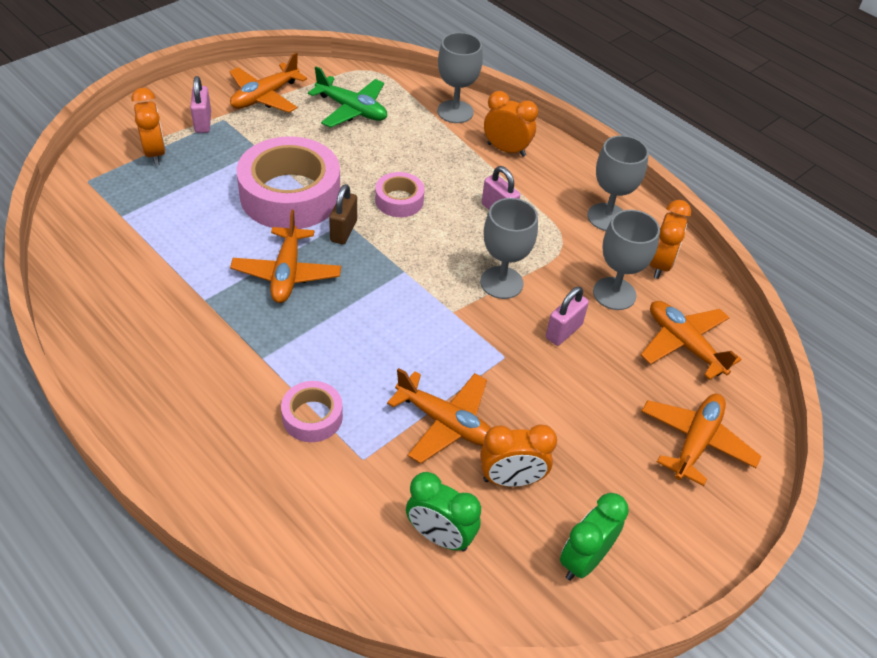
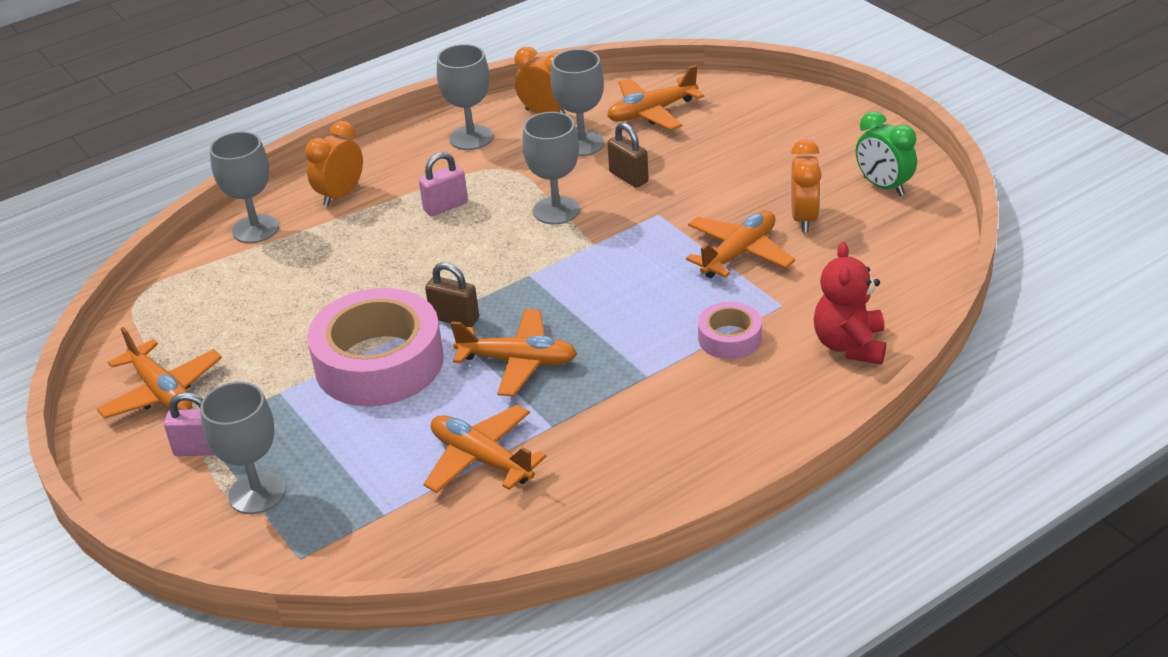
camera: 75 degrees left, 10 degrees down
(155, 153) = (257, 493): orange clock -> grey goblet
(298, 517) = (850, 345): none -> red teddy bear
(352, 110) = (221, 312): green plane -> none
(399, 200) = (410, 276): pink tape -> none
(440, 536) = (865, 261): green clock -> none
(563, 331) = (628, 177): pink padlock -> brown padlock
(696, 442) = (763, 119): orange plane -> orange plane (481, 459)

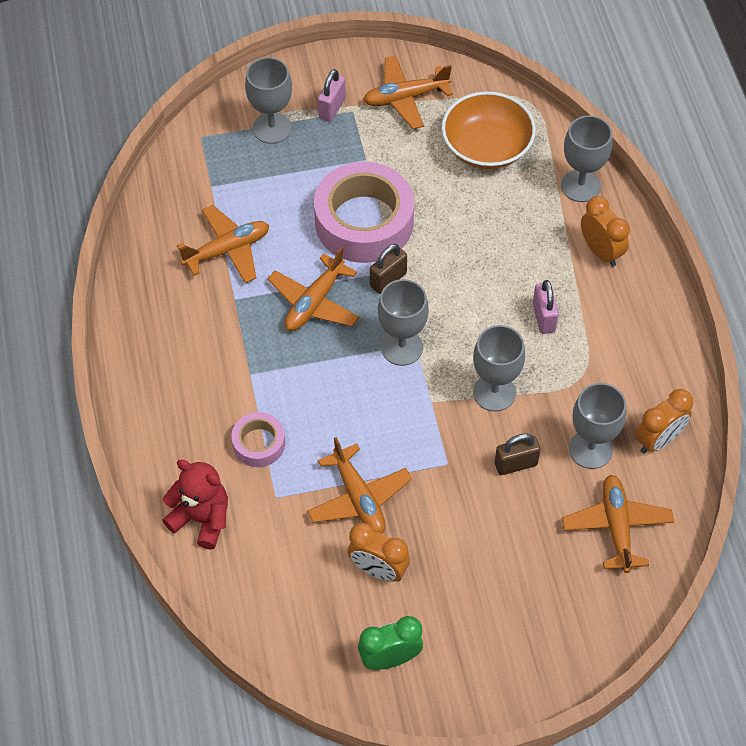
camera: 110 degrees right, 20 degrees up
(222, 306) = (486, 146): none -> orange bowl
(471, 138) = (645, 368): grey goblet -> grey goblet (402, 347)

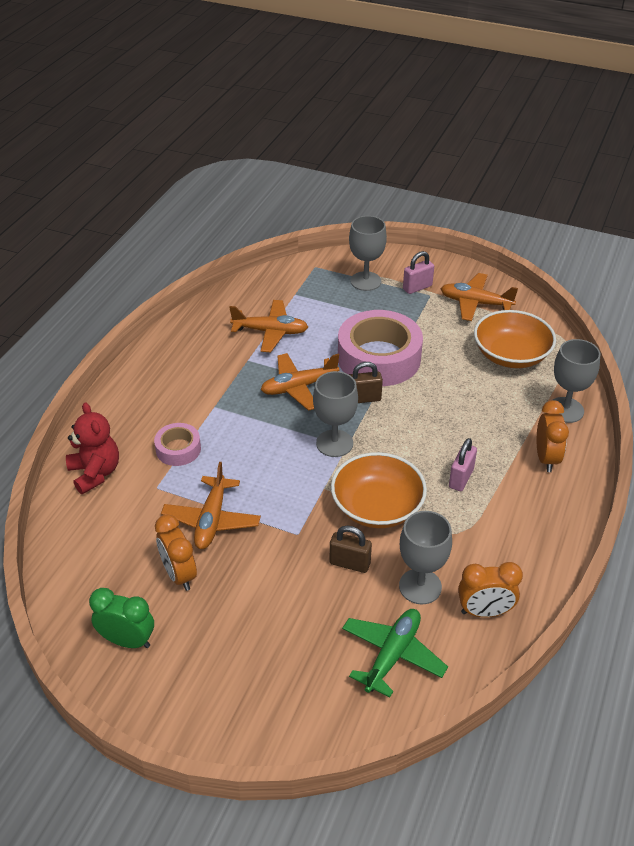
camera: 35 degrees right, 15 degrees down
(494, 392) = (377, 507): grey goblet -> orange bowl
(616, 527) = (392, 655): orange plane -> green plane

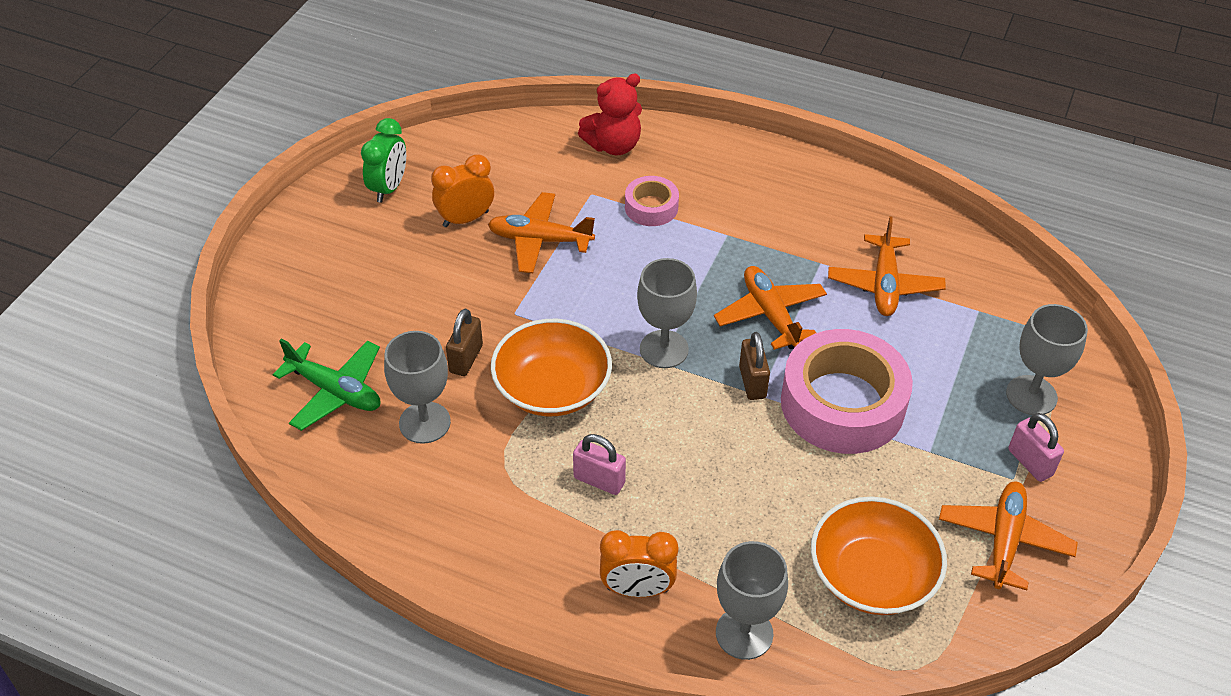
camera: 90 degrees right, 5 degrees up
(484, 611) = (379, 482): orange clock -> none

